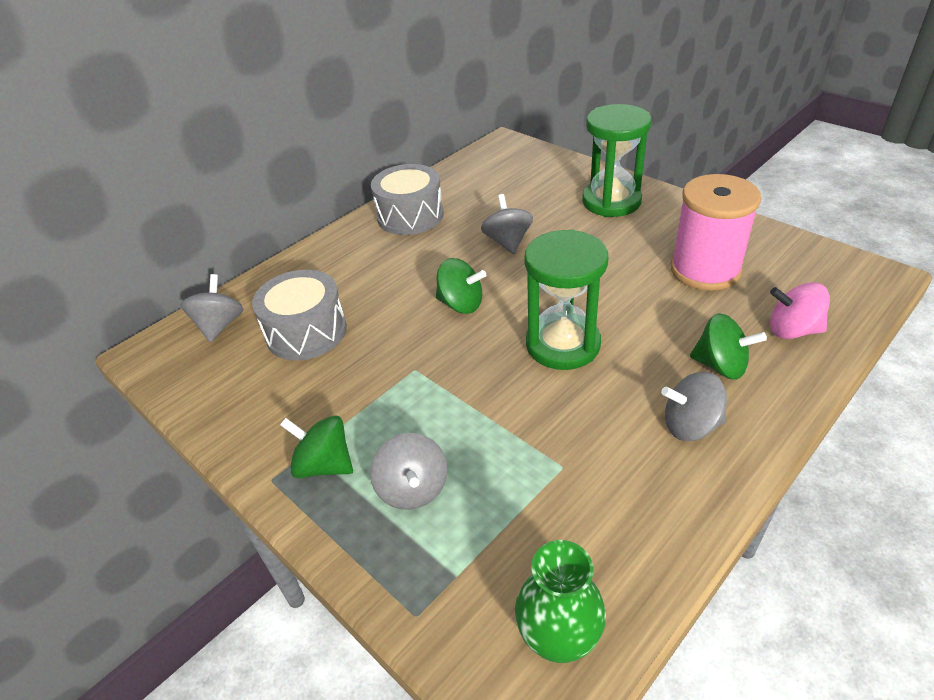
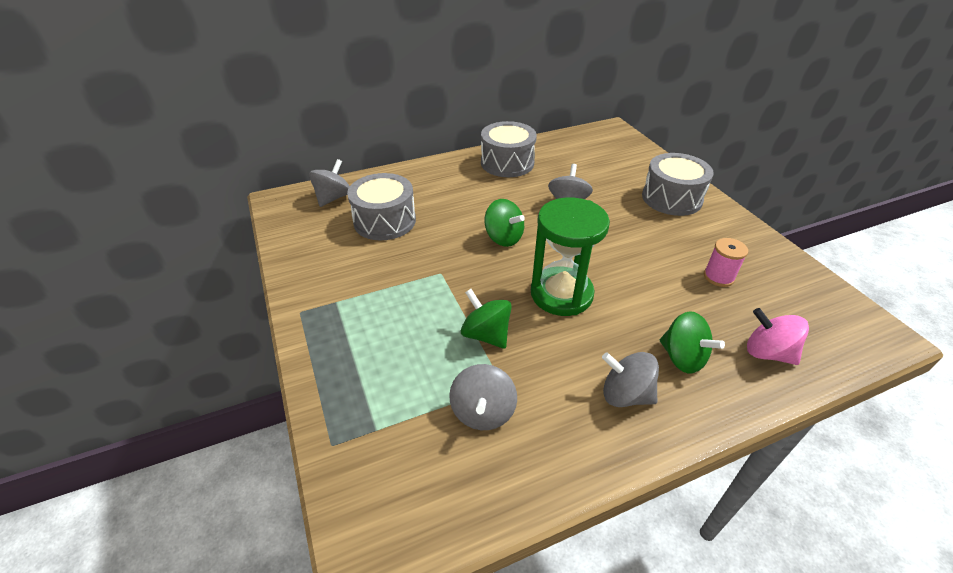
camera: 20 degrees right, 0 degrees up
(324, 465) = (339, 315): green spinning top -> green spinning top (486, 334)
(412, 489) = (385, 356): grey spinning top -> grey spinning top (483, 412)
(558, 639) = (417, 509): green vase -> none
(611, 201) = (671, 198): green hourglass -> grey drum
(705, 270) = (718, 277): pink spool -> pink spool, size x0.48

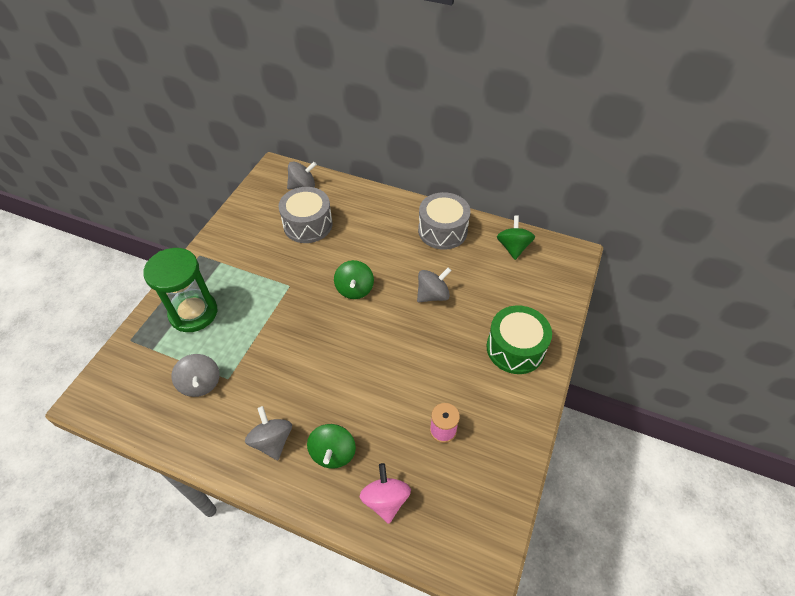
camera: 45 degrees right, 10 degrees up
(483, 412) = (201, 383): grey spinning top -> grey spinning top turned 75 degrees counterclockwise
(486, 334) = (258, 344): green spinning top -> green spinning top (513, 247)
(561, 294) = (330, 355): green hourglass -> green hourglass (193, 313)
(671, 198) = (515, 348): grey drum -> green drum

